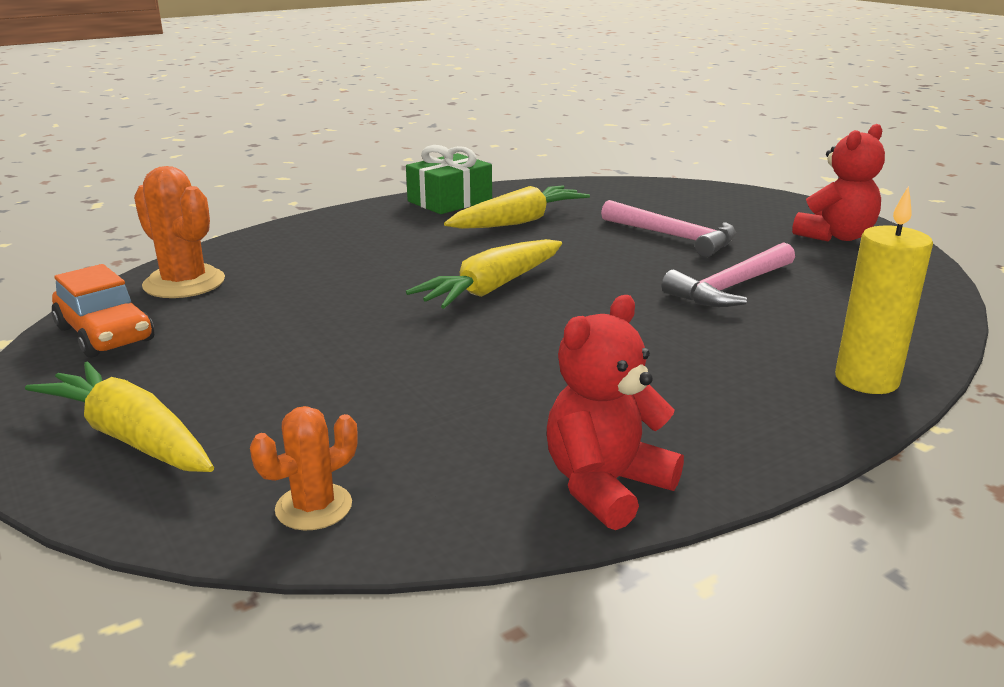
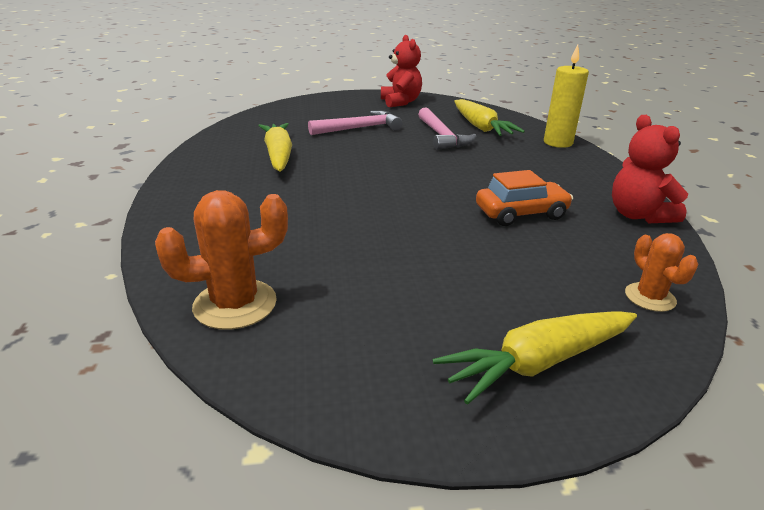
camera: 65 degrees left, 5 degrees up
(105, 334) = (320, 363): orange car -> orange car (521, 213)
(450, 201) = (201, 165): green gift -> none
(492, 288) = (384, 187): yellow carrot -> yellow carrot (480, 127)

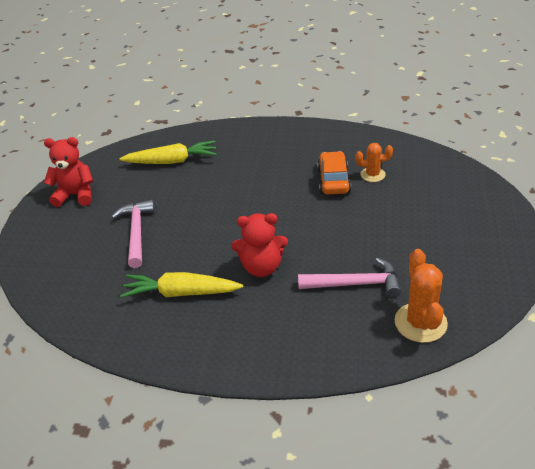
camera: 70 degrees left, 10 degrees up
(441, 136) = (182, 187): pink hammer -> pink hammer (355, 284)
(538, 363) = (480, 213): yellow carrot -> none
(558, 143) = (224, 132): yellow candle -> none
(638, 215) = (348, 137): red teddy bear -> red teddy bear (262, 267)
(650, 297) = (432, 163): orange cactus -> orange cactus (372, 175)

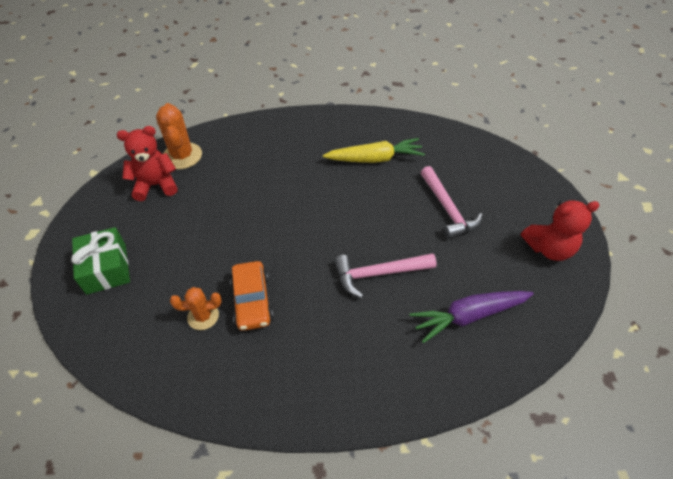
camera: 165 degrees right, 10 degrees up
(172, 161) = (469, 316): yellow carrot -> purple carrot
(262, 267) = (313, 186): red teddy bear -> red teddy bear (156, 185)
(355, 284) = (231, 180): pink hammer -> pink hammer (379, 274)
(467, 211) = (106, 268): none -> green gift

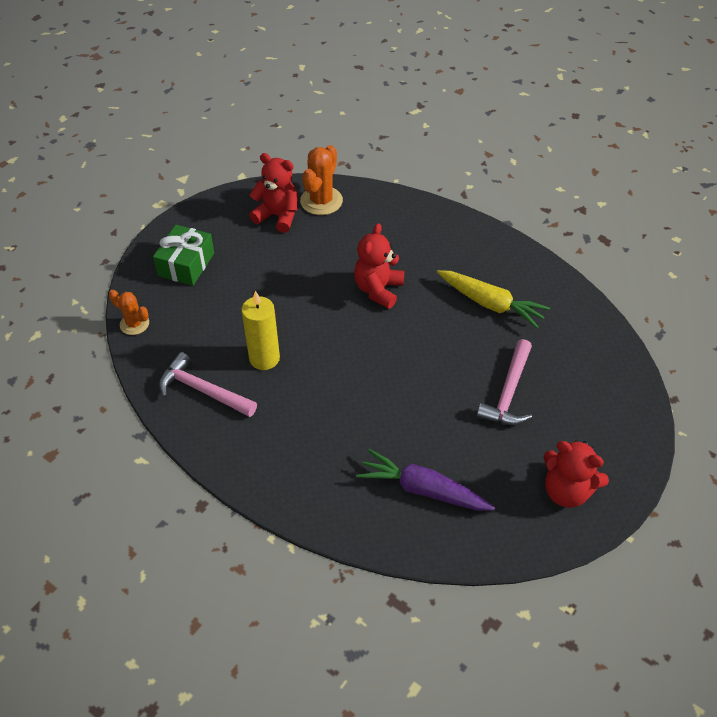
camera: 40 degrees right, 0 degrees up
(203, 316) = (220, 345): orange cactus -> orange cactus (134, 324)
(252, 301) = (264, 358): orange car -> yellow candle
(289, 194) = (378, 290): none -> red teddy bear
(379, 274) = (384, 405): pink hammer -> pink hammer (203, 390)

